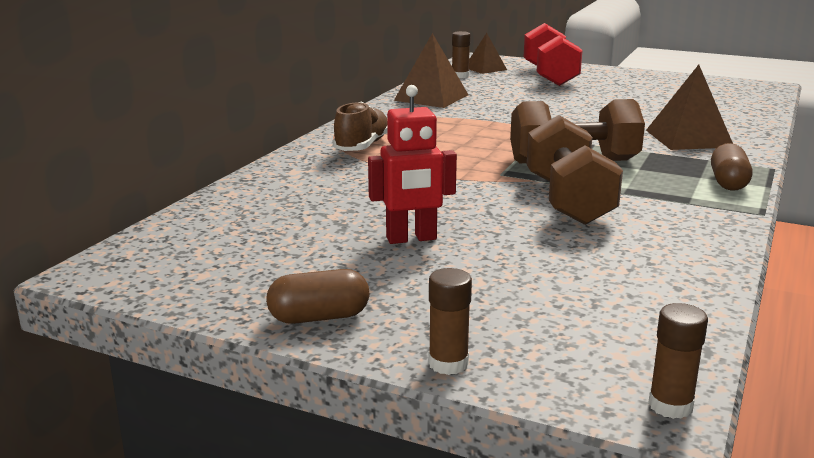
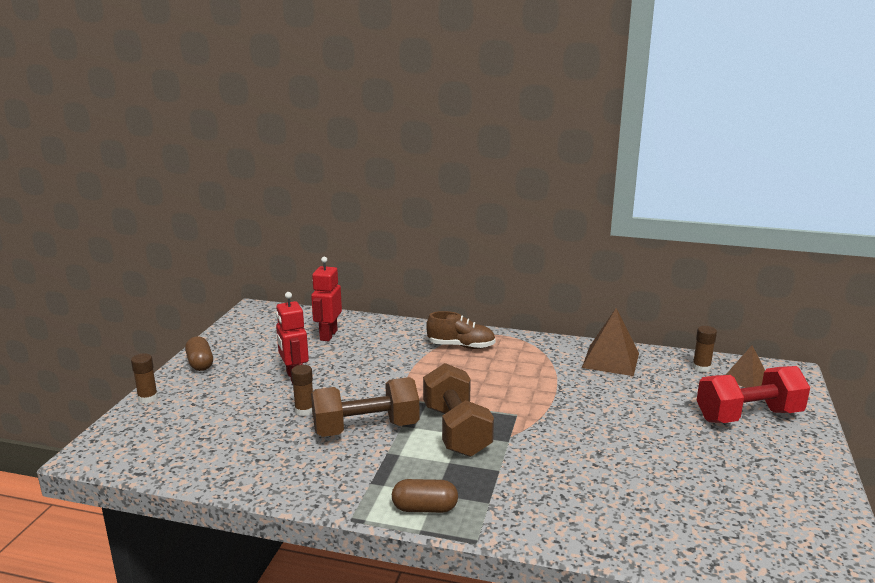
camera: 80 degrees right, 0 degrees up
(271, 214) = (328, 335): none -> red robot
(670, 405) = (90, 457): brown glue stick -> brown glue stick (304, 410)
(688, 138) = (553, 496): brown pyramid -> none

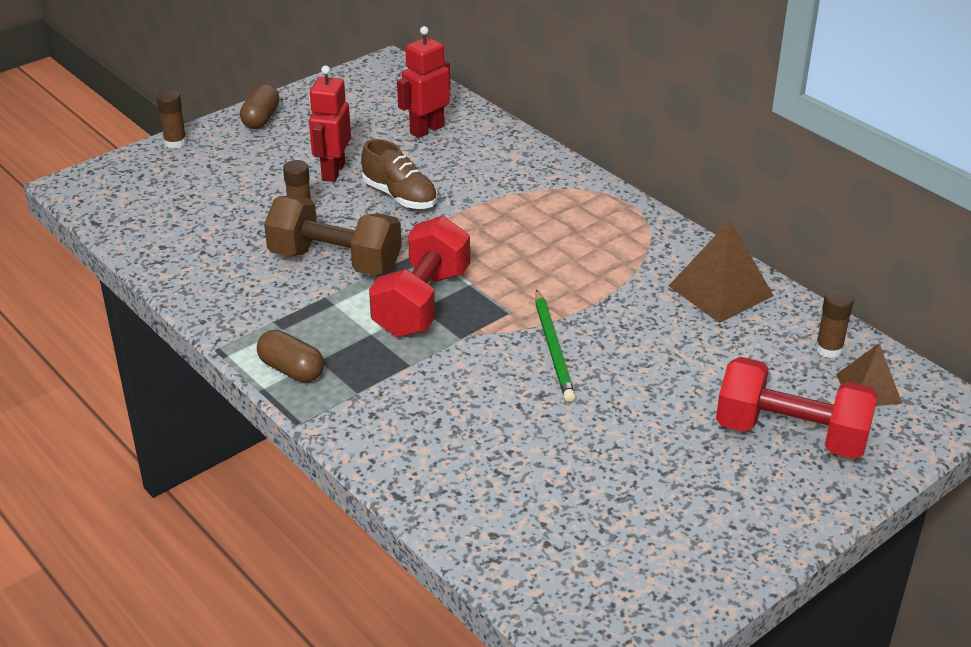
camera: 35 degrees right, 15 degrees up
(456, 430) = (422, 302): brown dumbbell -> red dumbbell
(461, 346) = (559, 200): brown shoe -> brown shoe (400, 196)
(569, 424) = (553, 348): none -> green pencil

